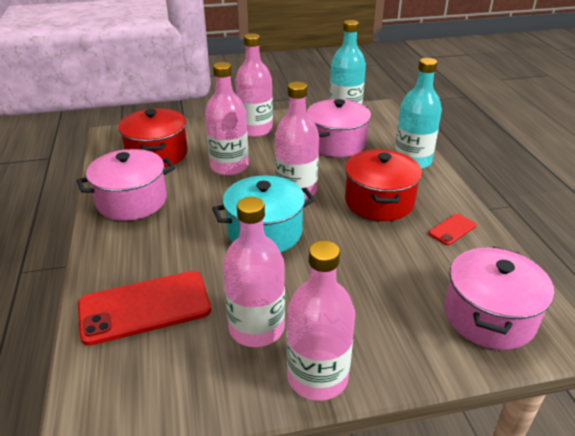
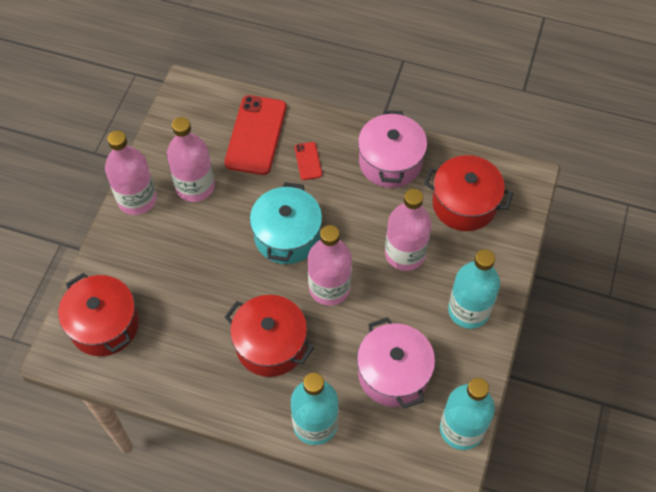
camera: 120 degrees right, 25 degrees up
(255, 130) = (468, 310): pink bottle -> turquoise bottle
(452, 229) = (197, 375): red phone -> red phone (308, 161)
(489, 316) = (104, 325): pink pot -> red pot

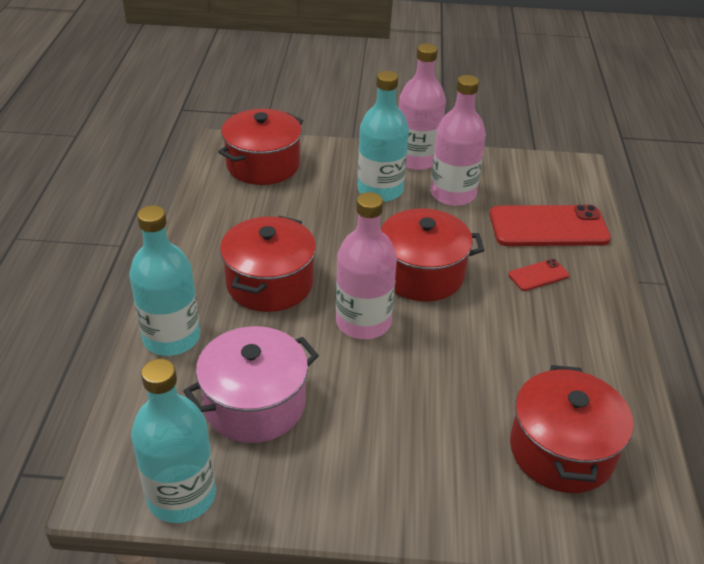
camera: 75 degrees right, 20 degrees down
(287, 236) = (421, 274): turquoise pot -> red pot
(390, 162) = (585, 354): pink pot -> none
(405, 254) = (444, 391): pink bottle -> none
(468, 310) = (379, 480): turquoise bottle -> turquoise bottle (380, 190)

